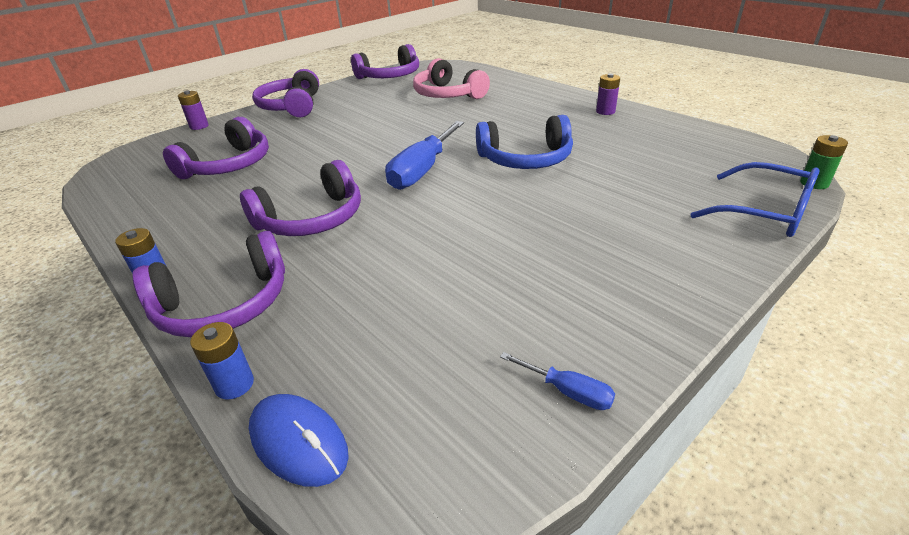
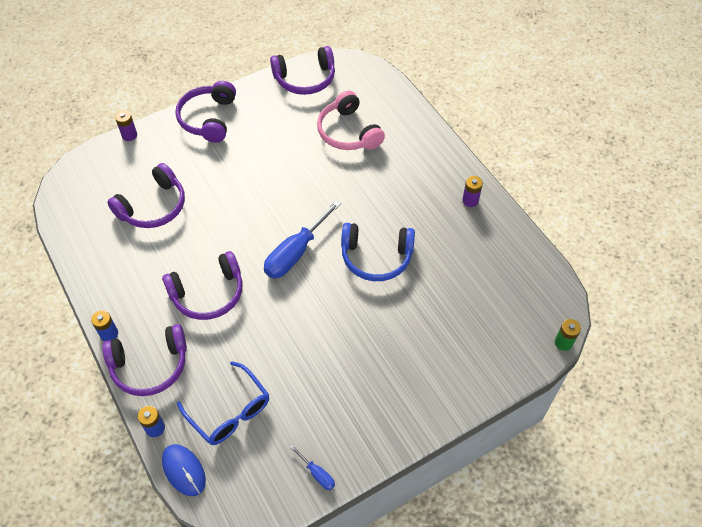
camera: 10 degrees right, 20 degrees up
(765, 212) = (507, 365): blue glasses -> blue glasses (230, 412)

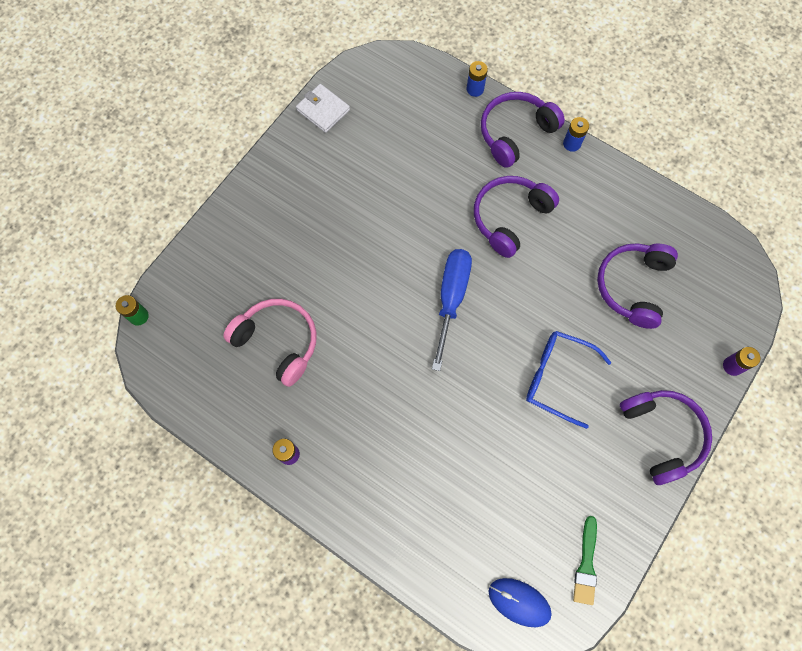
camera: 155 degrees right, 15 degrees up
(184, 470) = (430, 70): blue mouse -> blue mouse (519, 602)
(230, 412) = (422, 126): blue glasses -> blue glasses (556, 377)
(305, 79) = (586, 564): purple headphones -> green brush
(317, 474) = (323, 110): blue screwdriver -> white wallet
(348, 132) = (481, 494): pink headphones -> pink headphones (278, 342)
(376, 257) = (365, 330): blue headphones -> none

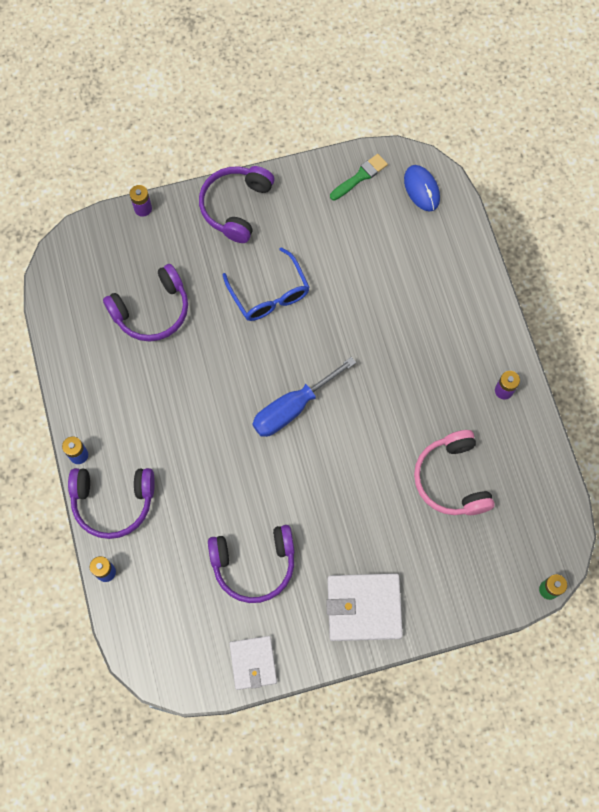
camera: 140 degrees left, 0 degrees up
(274, 199) = (364, 607): none -> white wallet
(509, 218) = (189, 434): purple headphones -> purple headphones (254, 564)

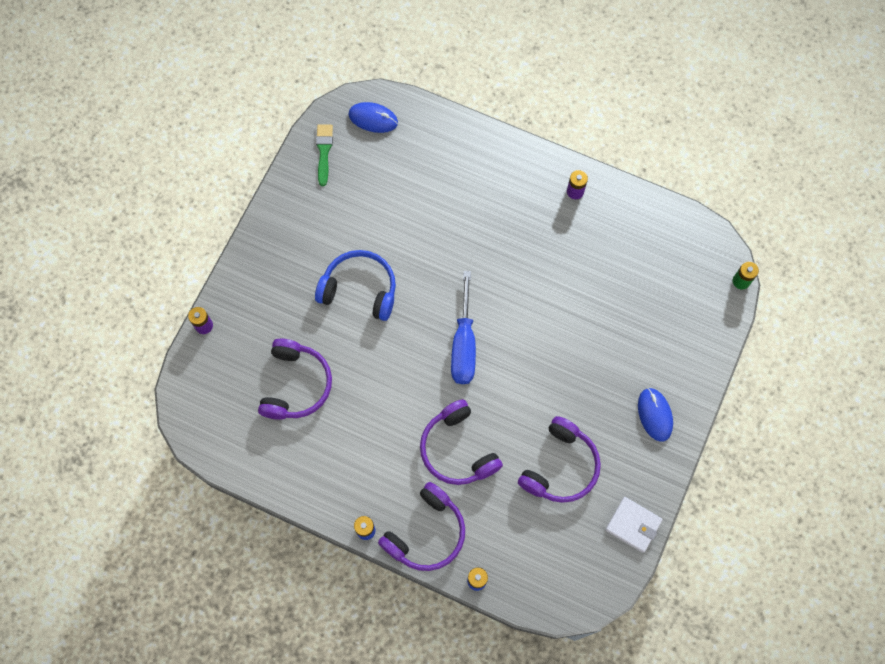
camera: 50 degrees left, 0 degrees up
(236, 206) = (266, 257): purple headphones -> purple headphones (458, 449)
(269, 294) = (360, 289): blue glasses -> blue headphones
(364, 607) = (654, 415): white wallet -> blue mouse
(451, 479) = (610, 279): pink headphones -> none

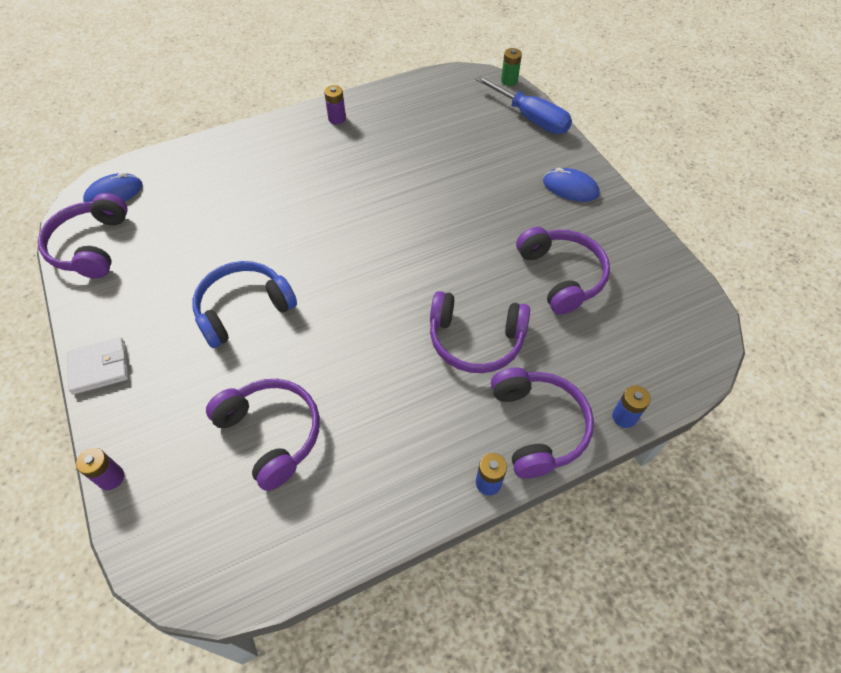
camera: 50 degrees left, 15 degrees down
(324, 151) = (91, 246): green brush -> purple headphones
(464, 344) = (381, 268): blue screwdriver -> blue screwdriver (531, 118)
(633, 525) = (659, 261): white wallet -> white wallet (99, 367)

